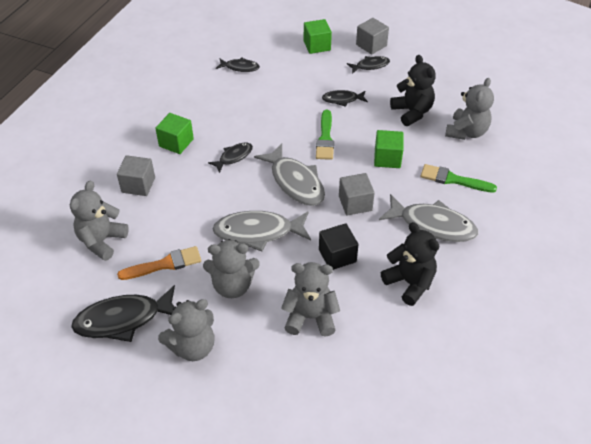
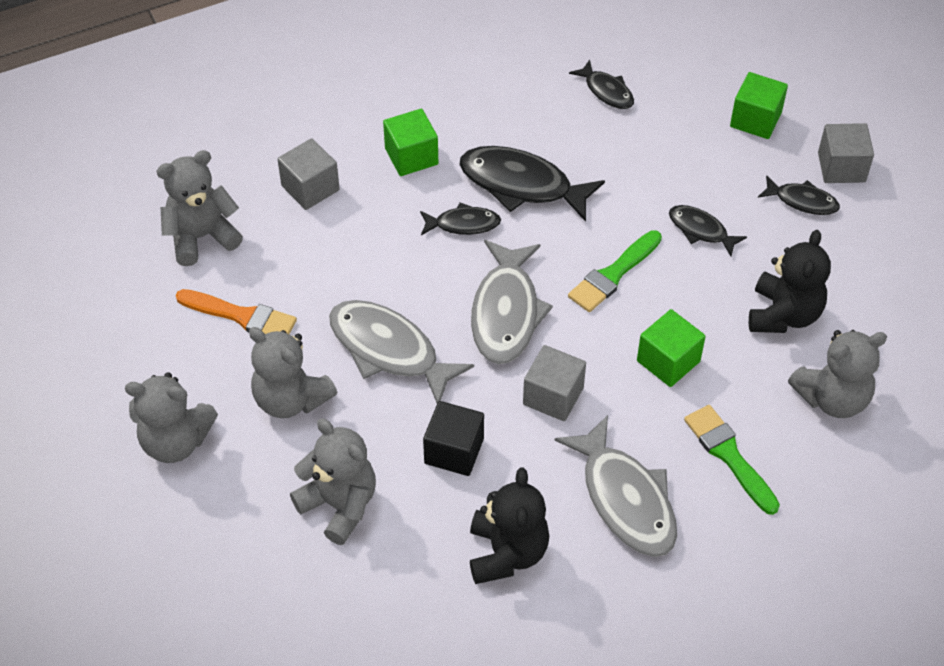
camera: 40 degrees right, 5 degrees up
(123, 319) = (135, 353): black fish -> black fish (521, 185)

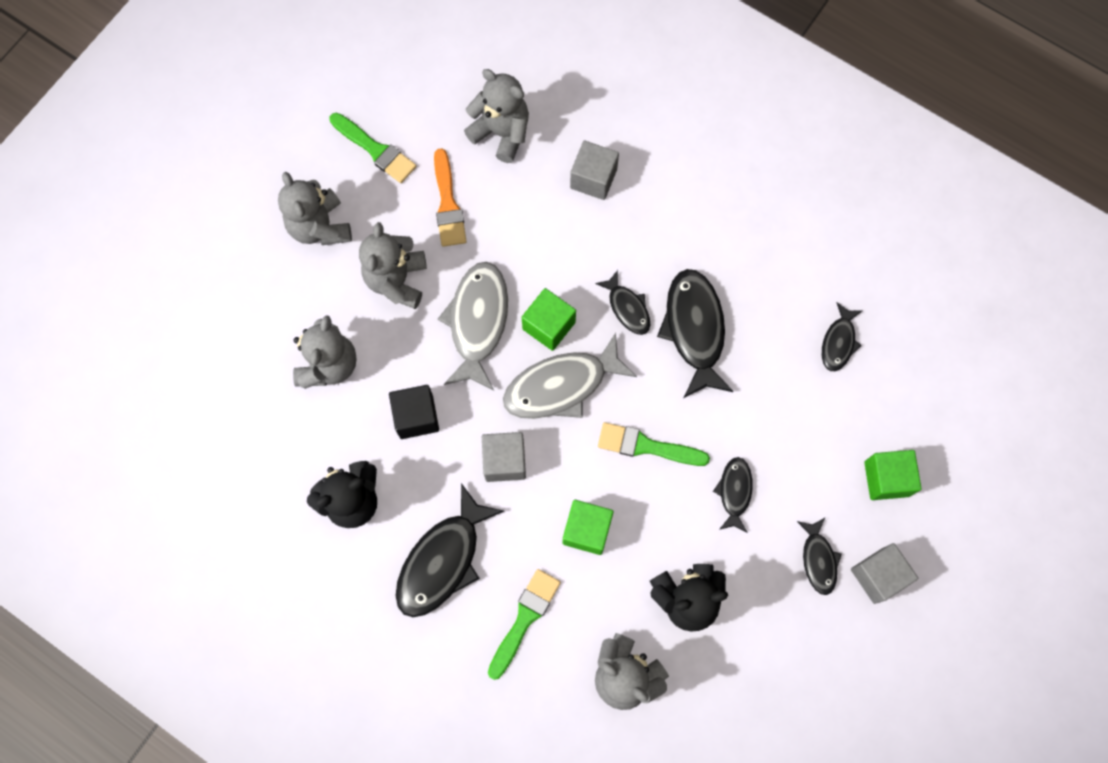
camera: 60 degrees right, 20 degrees up
(129, 351) = (375, 150): none -> green brush
(411, 156) = (671, 232): green cube -> green cube (549, 325)
(625, 499) = (443, 560): grey fish -> black fish

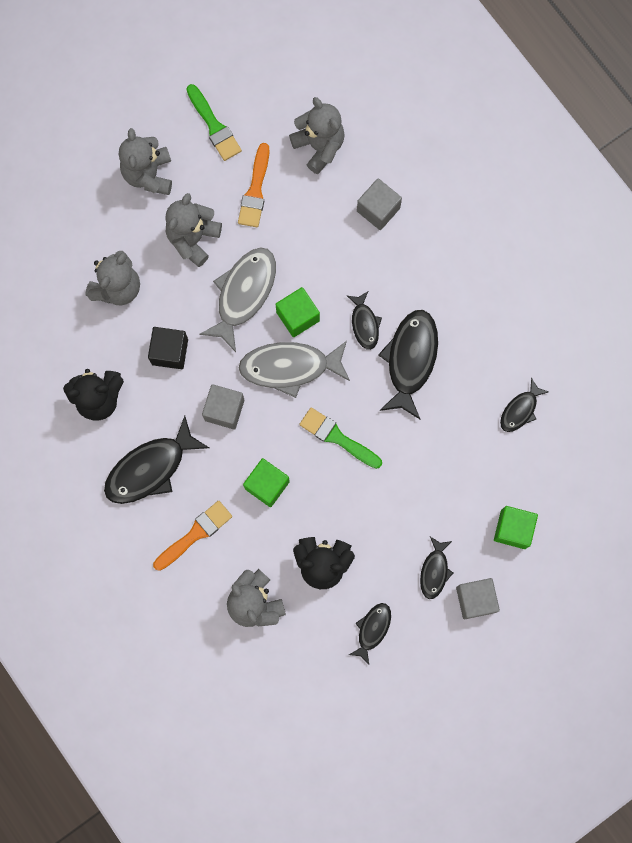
camera: 20 degrees right, 5 degrees up
(524, 619) = (195, 534): green brush -> orange brush
(734, 492) = (391, 496): black fish -> black fish (372, 629)

